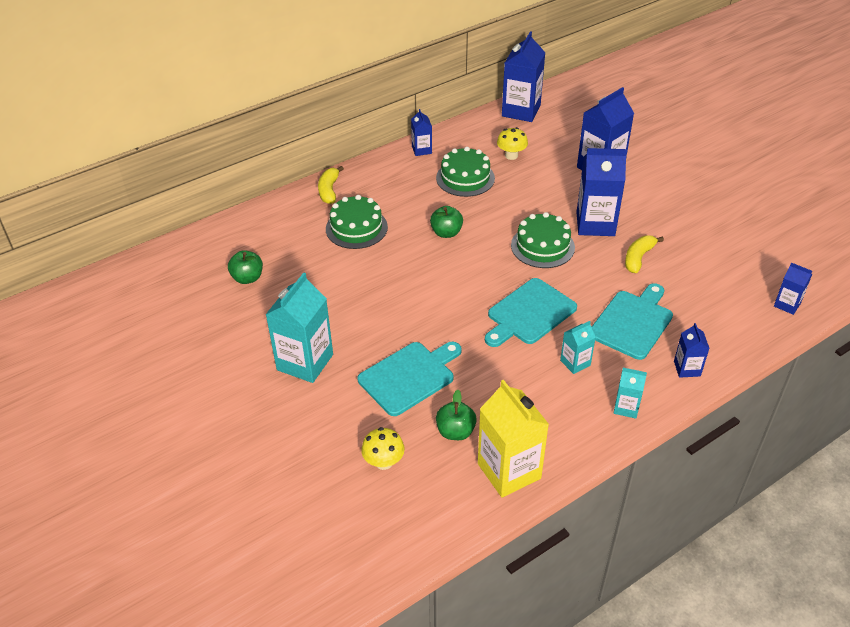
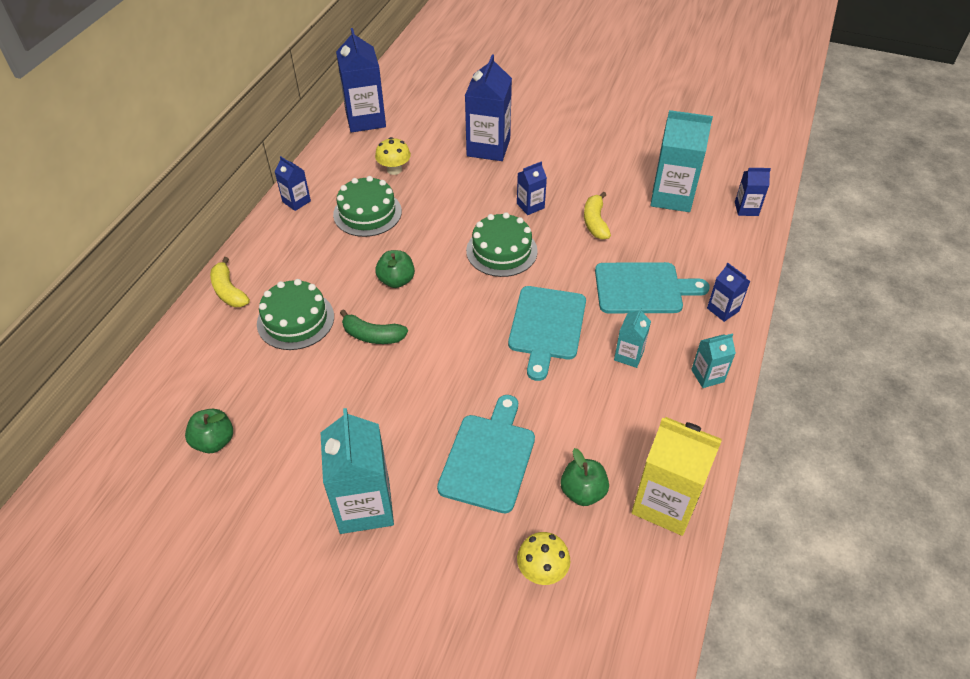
camera: 35 degrees left, 5 degrees up
(398, 261) = (372, 335): none -> green banana
(595, 224) = (530, 206): blue carton -> blue carton, size x0.52
(632, 322) = (642, 288): turquoise cutting board -> turquoise cutting board turned 90 degrees clockwise
(725, 267) = (671, 197): none -> turquoise carton

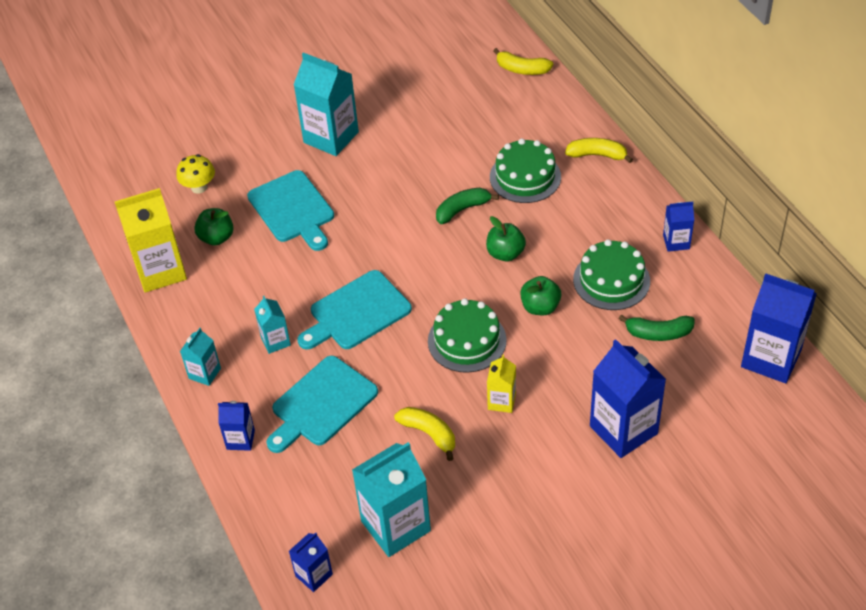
camera: 135 degrees right, 0 degrees up
(133, 414) = (522, 69): none -> yellow banana
(214, 441) = (457, 95): green apple -> green apple (540, 307)
(394, 170) = (658, 333): yellow mushroom -> green banana
(530, 206) = (501, 401): blue carton -> yellow carton
(547, 326) = (357, 312): turquoise cutting board -> turquoise cutting board turned 90 degrees counterclockwise

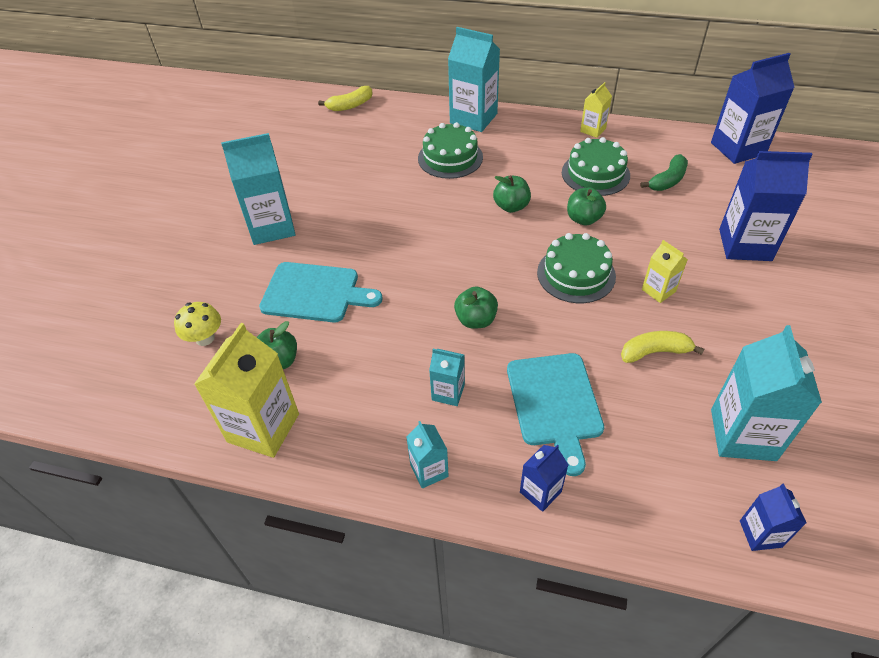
camera: 50 degrees left, 0 degrees up
(357, 312) = (476, 320): turquoise cutting board -> green apple
(462, 209) = (441, 203): green banana -> none
(597, 155) = (473, 118): yellow banana -> turquoise carton
(676, 242) = (593, 130): blue carton -> yellow carton

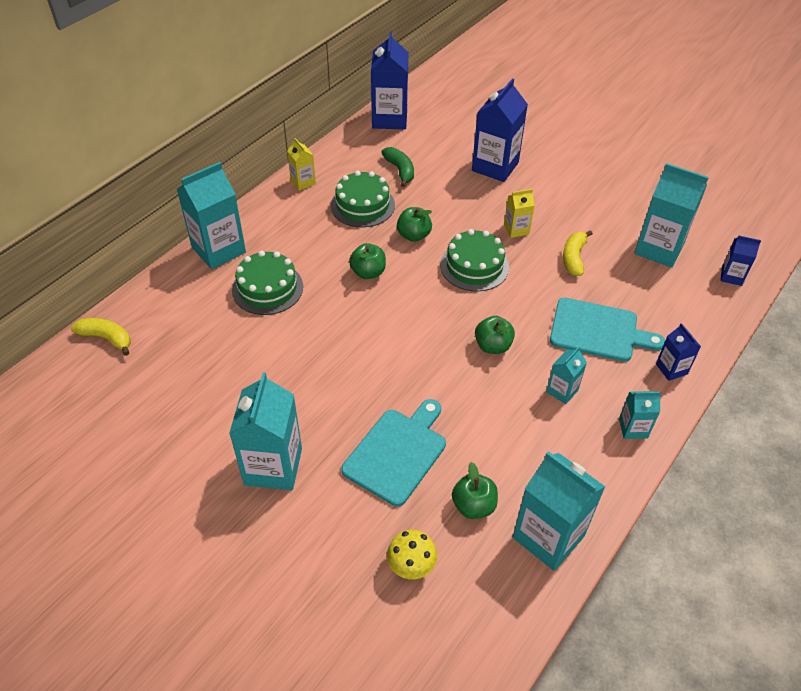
camera: 70 degrees left, 0 degrees up
(263, 428) = (548, 536): yellow carton -> turquoise carton
(350, 105) = (107, 338): yellow banana -> yellow banana turned 60 degrees counterclockwise

